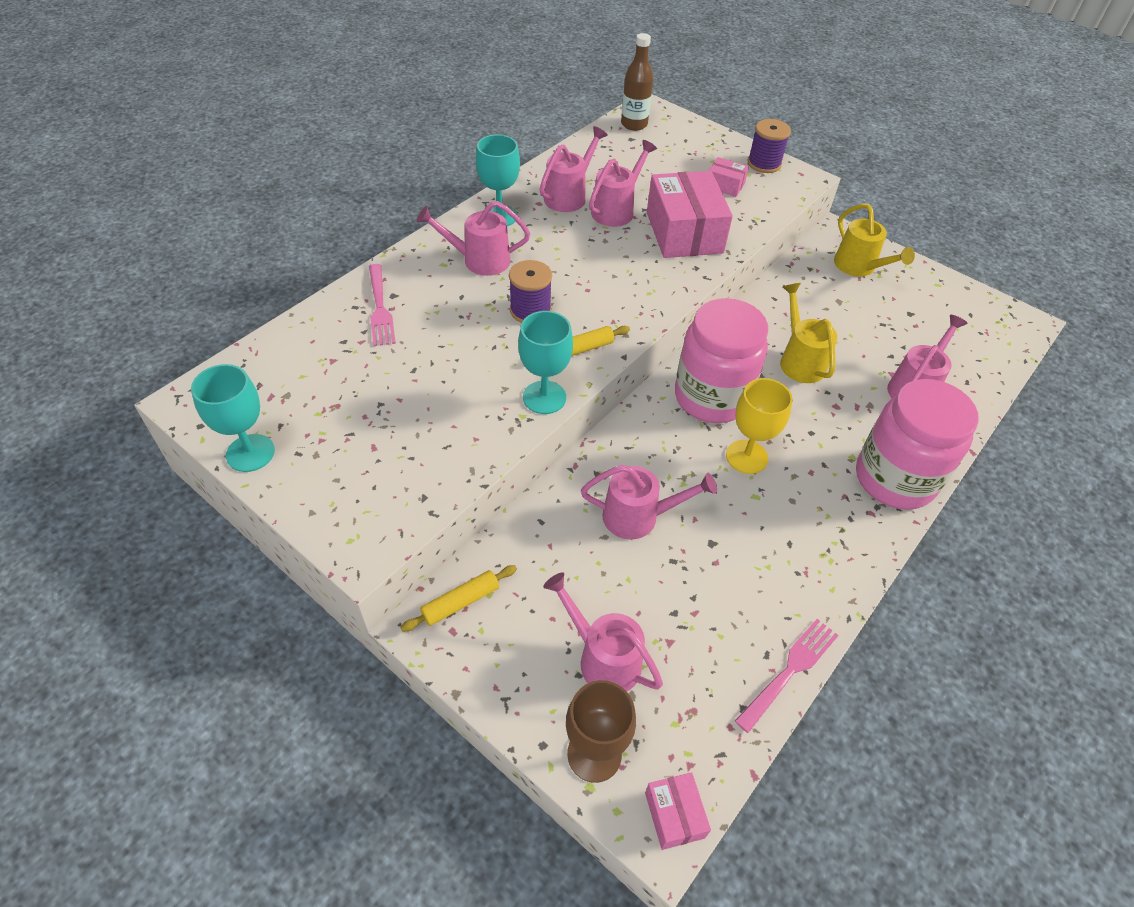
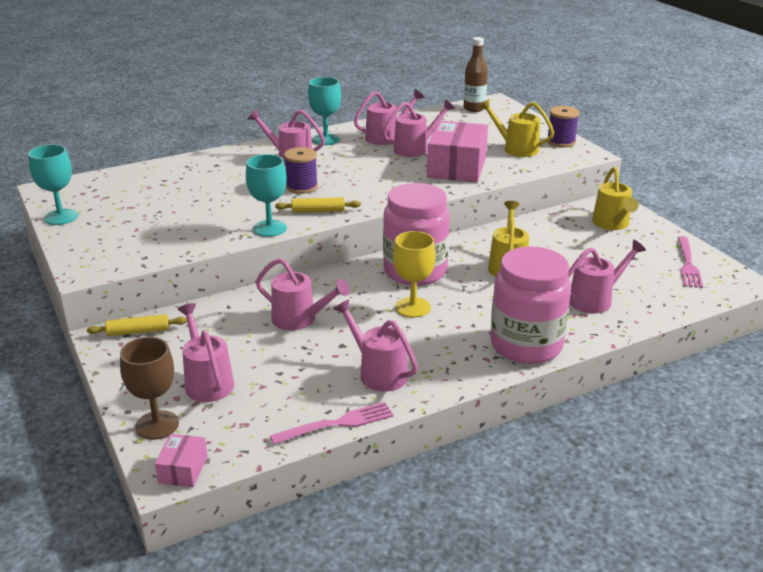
camera: 25 degrees right, 20 degrees down
(380, 308) = (202, 169): pink fork -> pink fork (688, 264)
(725, 185) = (515, 148): pink box -> yellow watering can
(777, 573) = (378, 372): none -> pink watering can

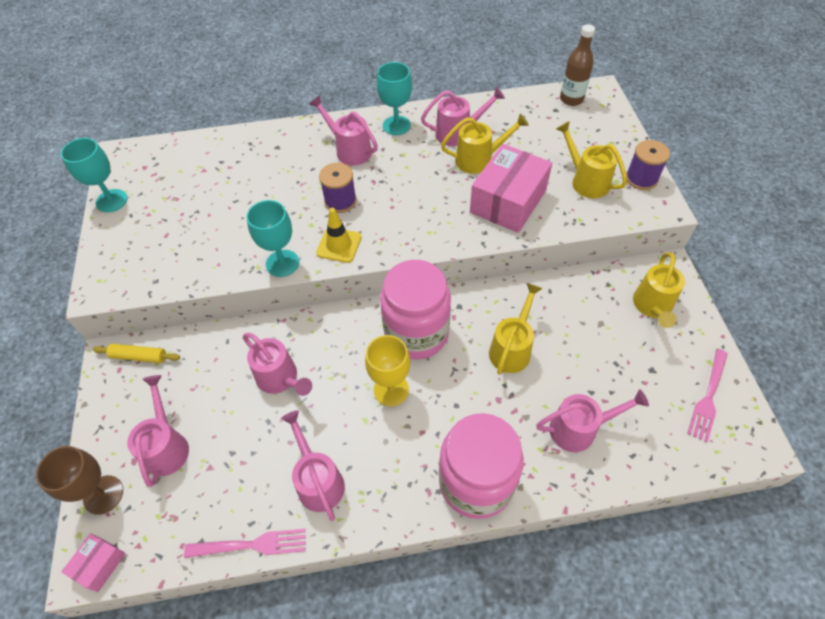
camera: 20 degrees right, 25 degrees up
(318, 211) = (339, 245): yellow rolling pin -> yellow traffic cone
(416, 149) = (479, 159): pink watering can -> yellow watering can

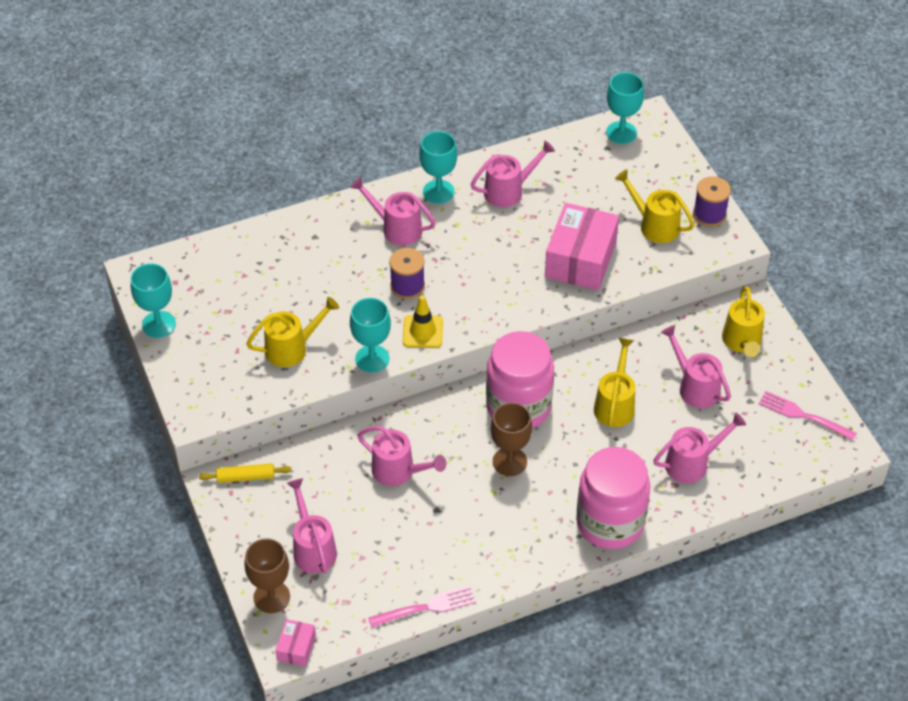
camera: 15 degrees left, 5 degrees down
(318, 480) = (467, 548): pink watering can -> pink watering can (694, 386)
(391, 390) = (509, 461): yellow goblet -> brown goblet
(479, 159) = (539, 218): yellow watering can -> yellow watering can (292, 348)
(571, 99) = (621, 133): brown bottle -> turquoise goblet
(708, 397) = (803, 415): pink fork -> pink fork turned 105 degrees clockwise

